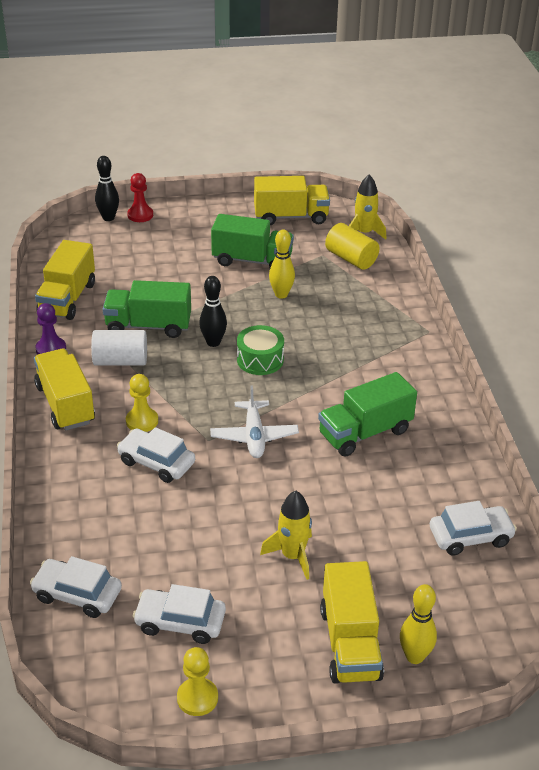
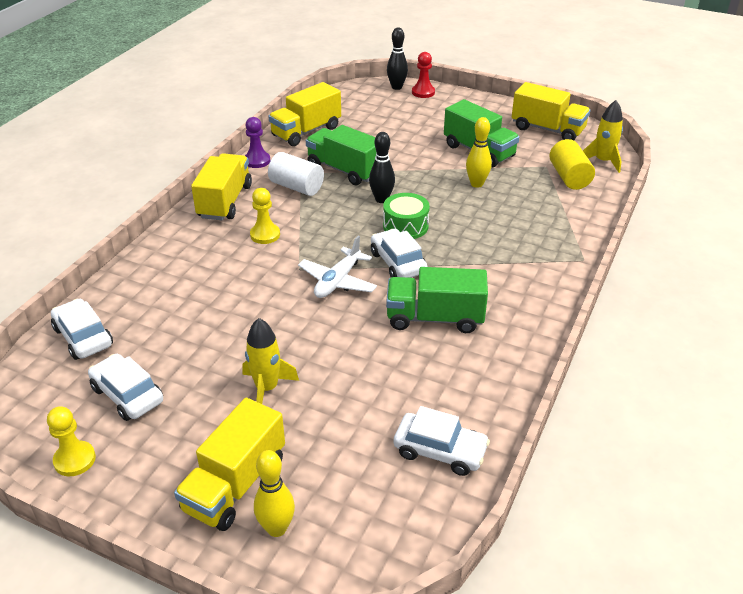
camera: 35 degrees right, 0 degrees up
(156, 462) = (242, 269): white car -> white car (398, 263)

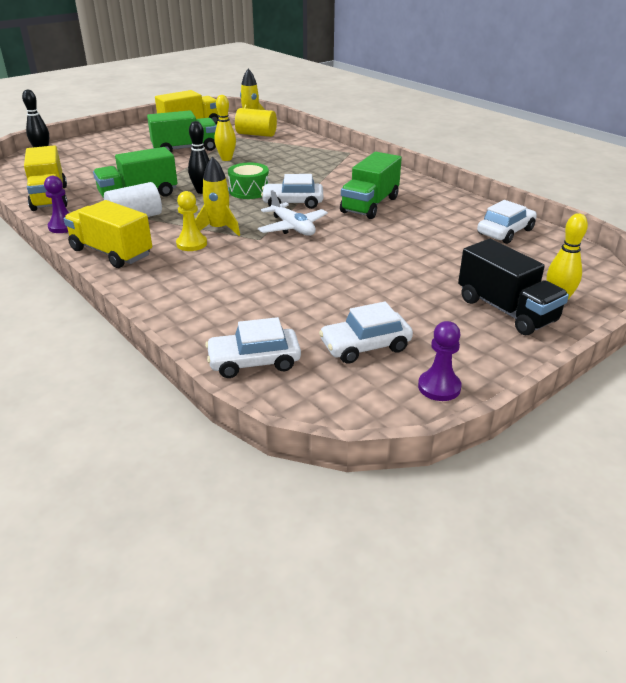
camera: 65 degrees left, 5 degrees down
(75, 460) = (439, 387): yellow pawn -> purple pawn
(235, 485) = (506, 310): yellow truck -> black truck
(267, 388) = (402, 279): yellow rocket -> yellow rocket (219, 229)
(423, 92) = (69, 146): red pawn -> none

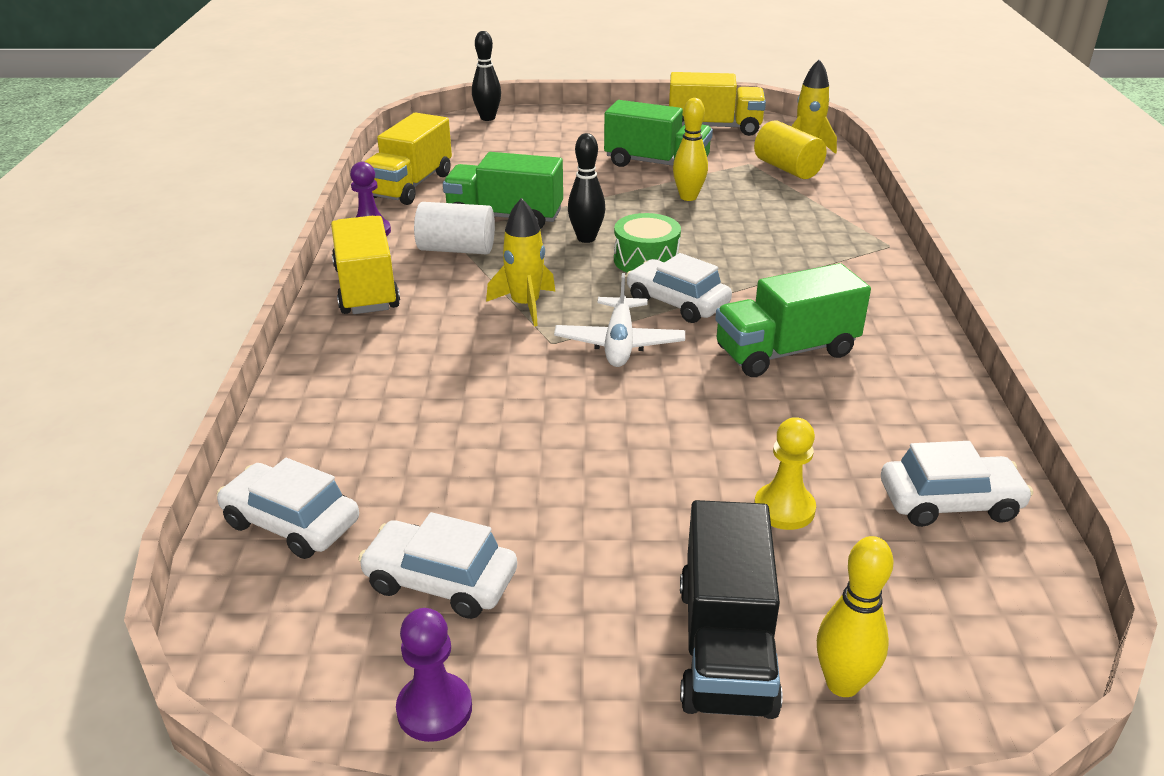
camera: 40 degrees right, 0 degrees up
(191, 244) = (464, 314): yellow pawn -> yellow pawn (784, 509)

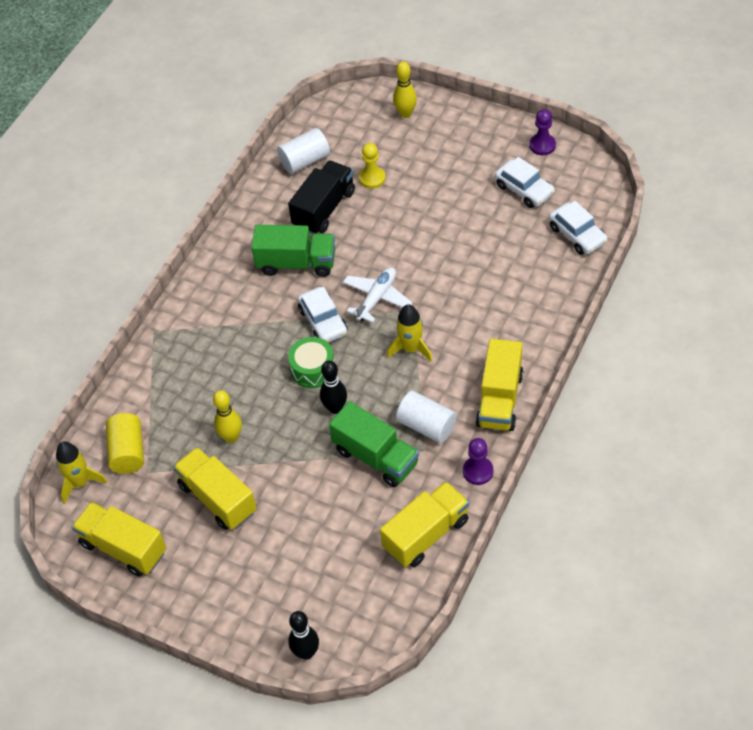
camera: 150 degrees left, 20 degrees up
(656, 164) = (218, 498): green truck -> yellow truck
(726, 647) = (435, 135): black truck -> black truck (324, 209)
(949, 502) = (304, 161): white car -> white cylinder

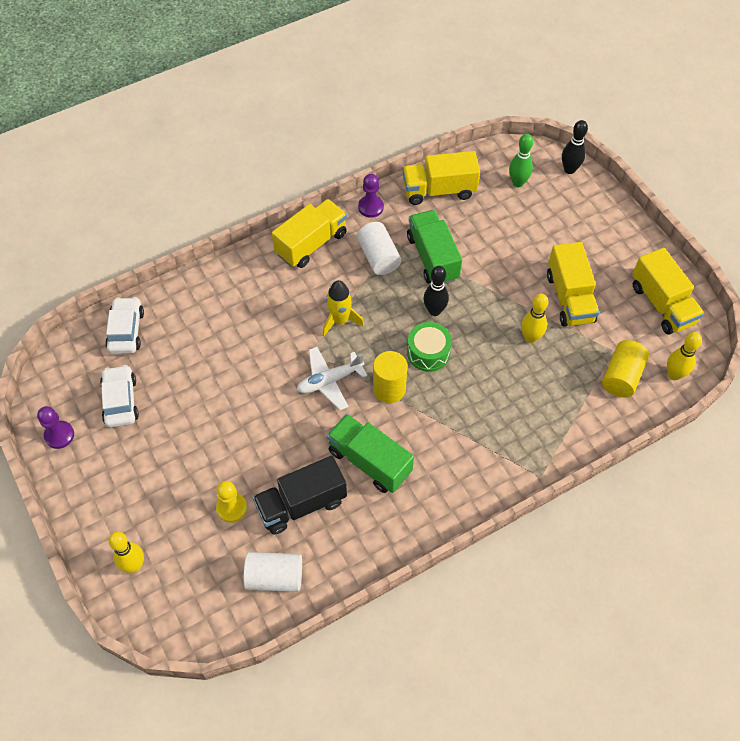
camera: 150 degrees left, 5 degrees up
(80, 482) = (674, 375): yellow rocket -> yellow bowling pin
(323, 321) = (389, 389): white car -> yellow cylinder
(351, 597) = (518, 183): none -> green bowling pin

